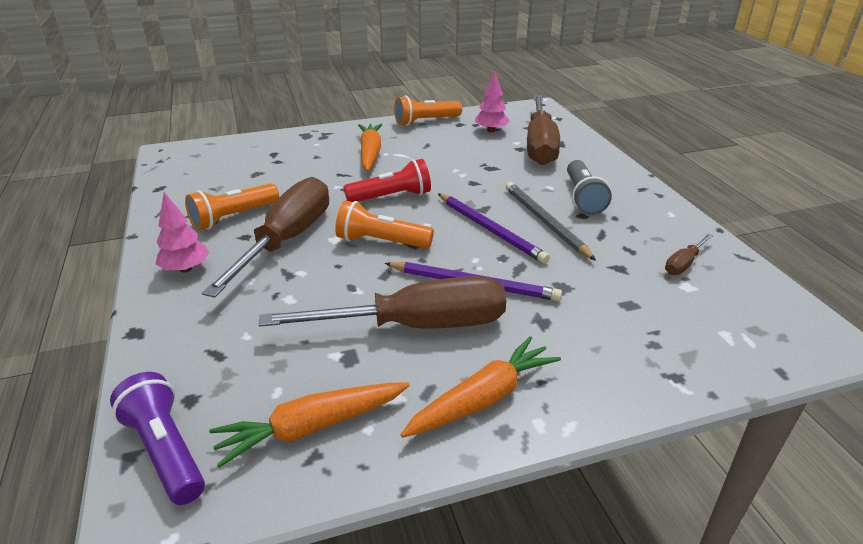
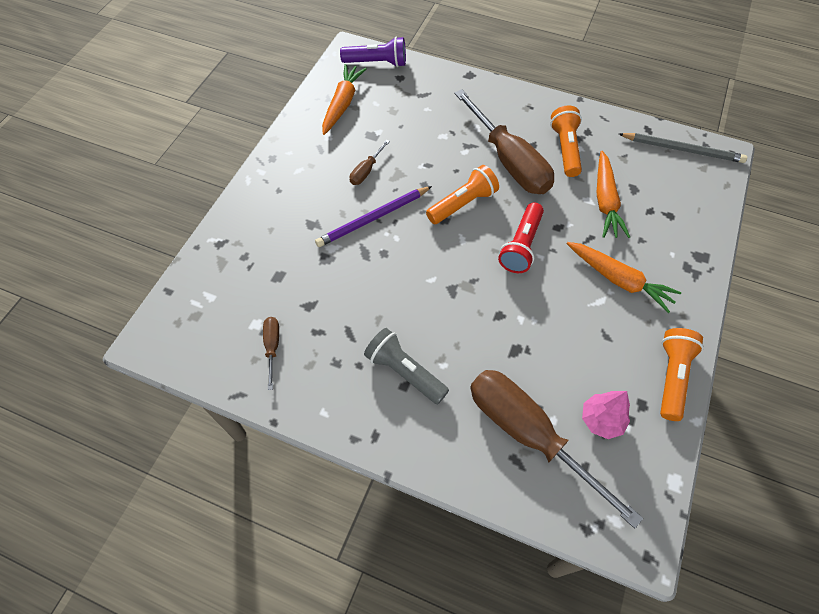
camera: 130 degrees right, 25 degrees up
(186, 269) = (515, 108): pink tree -> none
(415, 326) = (366, 171): brown screwdriver -> brown screwdriver, size x0.42
(483, 398) = (294, 163): orange carrot -> orange carrot (605, 201)
(490, 229) = (421, 271): purple pencil -> none
(545, 222) = (397, 312): grey pencil -> grey pencil (682, 149)

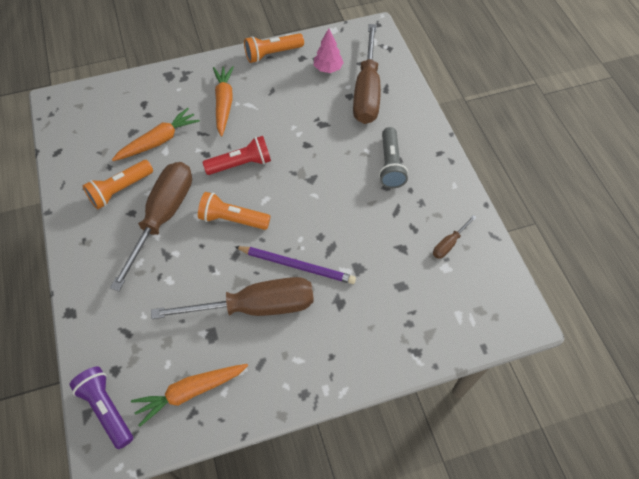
camera: 130 degrees left, 0 degrees up
(366, 171) = (255, 307): brown screwdriver -> brown screwdriver, size x2.36
(682, 149) = (67, 124): grey pencil -> none

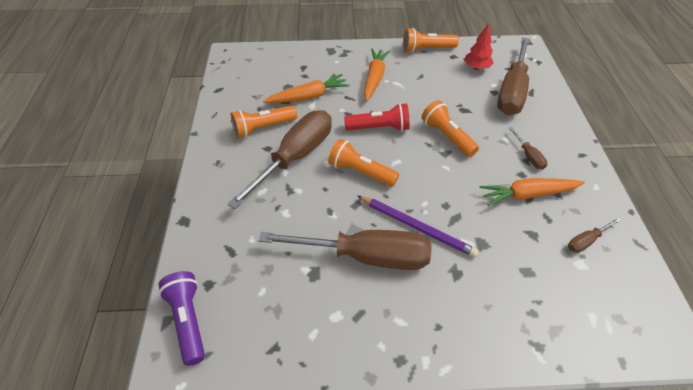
camera: 15 degrees right, 10 degrees down
(191, 392) = (278, 325): orange carrot -> orange carrot (528, 195)
(310, 160) = (447, 136): none -> orange flashlight
(328, 69) = (476, 68): pink tree -> red tree
(390, 165) = (528, 156): grey flashlight -> brown screwdriver

